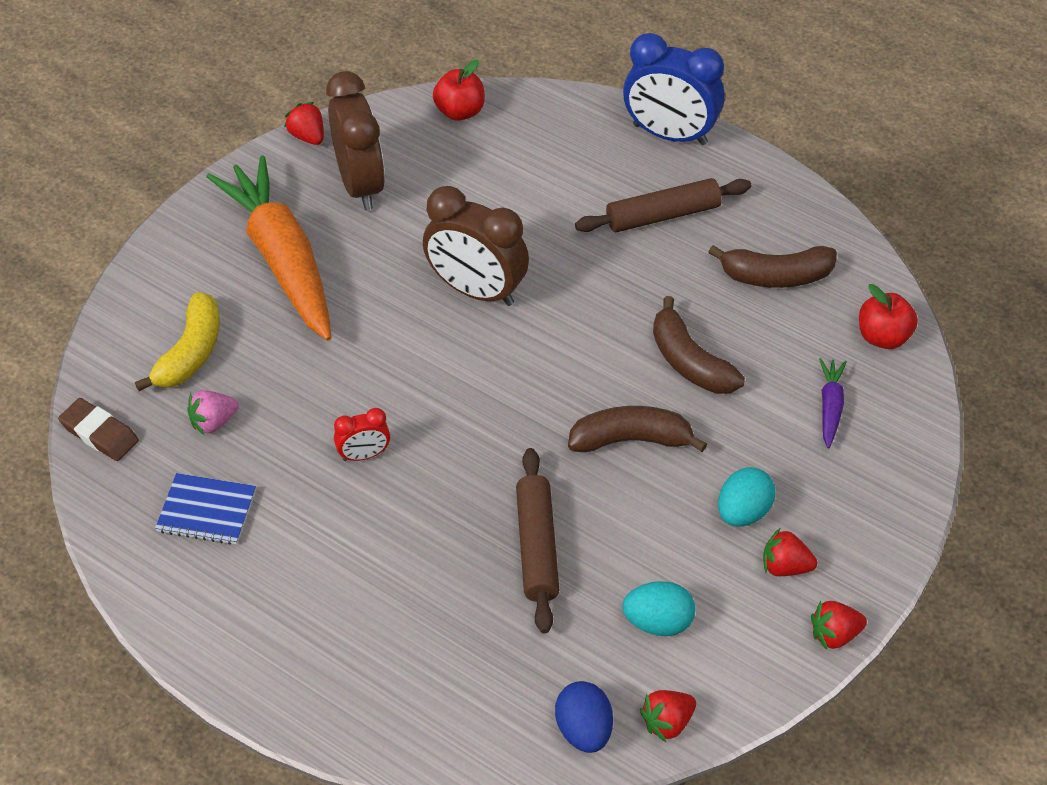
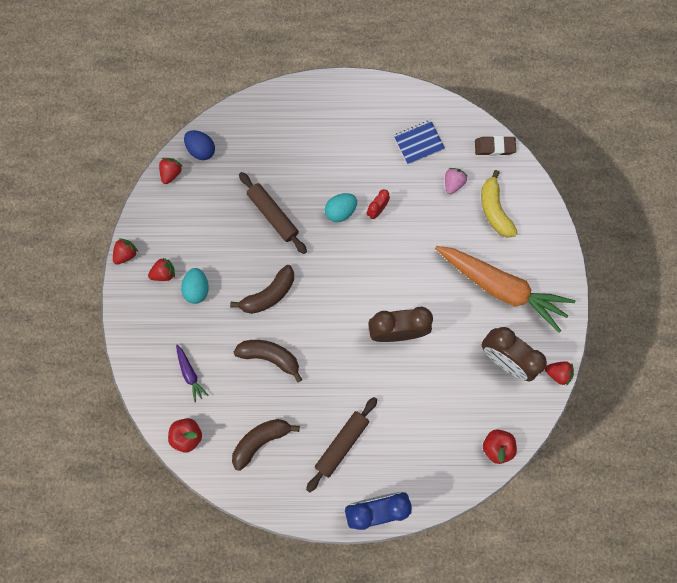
camera: 145 degrees right, 25 degrees up
(658, 622) = (201, 213): turquoise egg -> turquoise egg (340, 211)

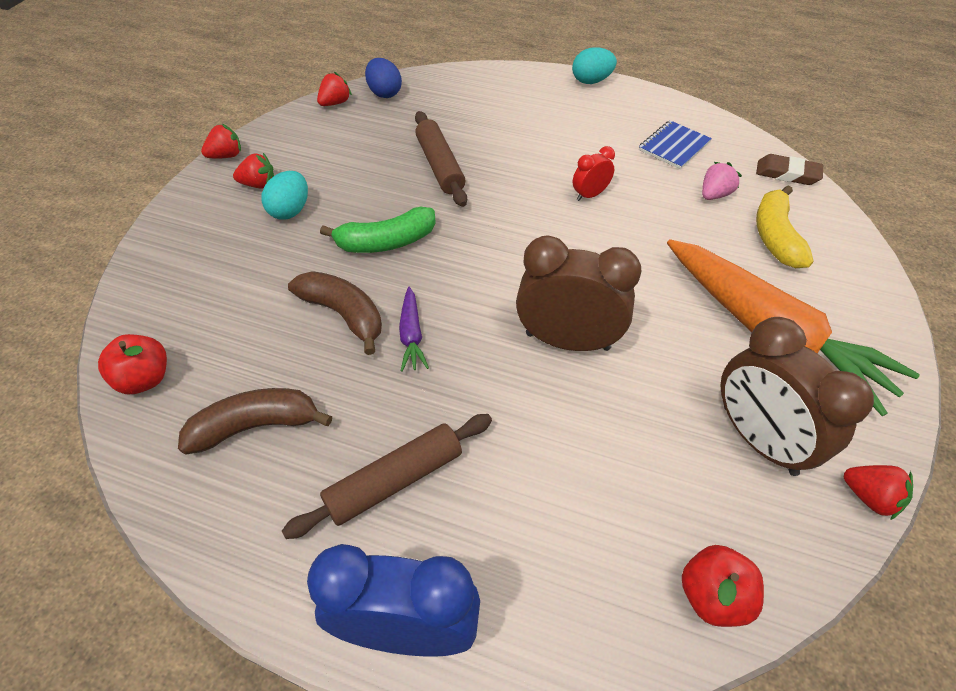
camera: 20 degrees right, 25 degrees down
(190, 374) = (210, 300): purple carrot -> purple carrot (411, 335)
(269, 294) = (386, 242): brown banana -> green banana
(340, 211) = (536, 184): turquoise egg -> turquoise egg (591, 81)
(418, 143) = (674, 146): blue notebook -> blue notebook turned 45 degrees counterclockwise

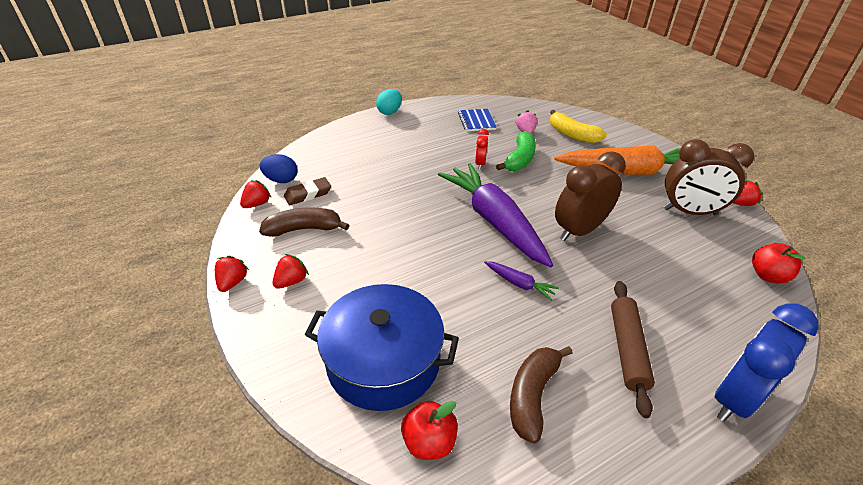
camera: 50 degrees left, 10 degrees down
(213, 297) = (383, 361): none -> blue pot
(290, 211) = (341, 279): turquoise egg -> none
(335, 103) = (257, 204): red strawberry -> red strawberry turned 45 degrees clockwise
(343, 314) = (472, 304): brown banana -> brown banana (304, 229)
(386, 242) = (427, 253): green banana -> green banana (519, 159)
(440, 166) = (386, 197): brown rolling pin -> none
(496, 261) = (494, 221): none -> purple carrot
(787, 174) = (535, 107): brown eraser -> brown eraser (308, 194)

